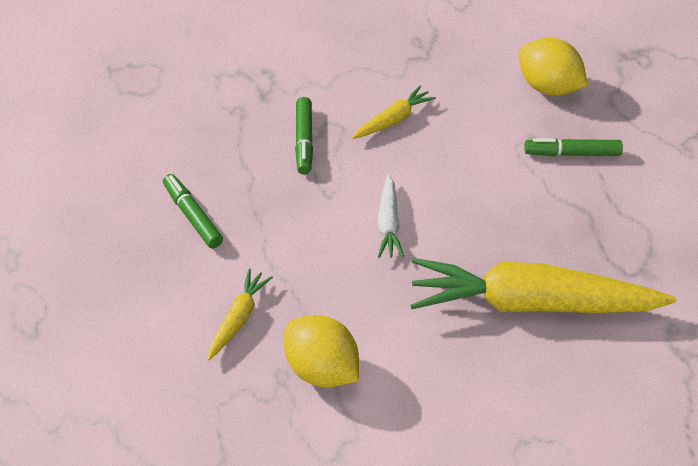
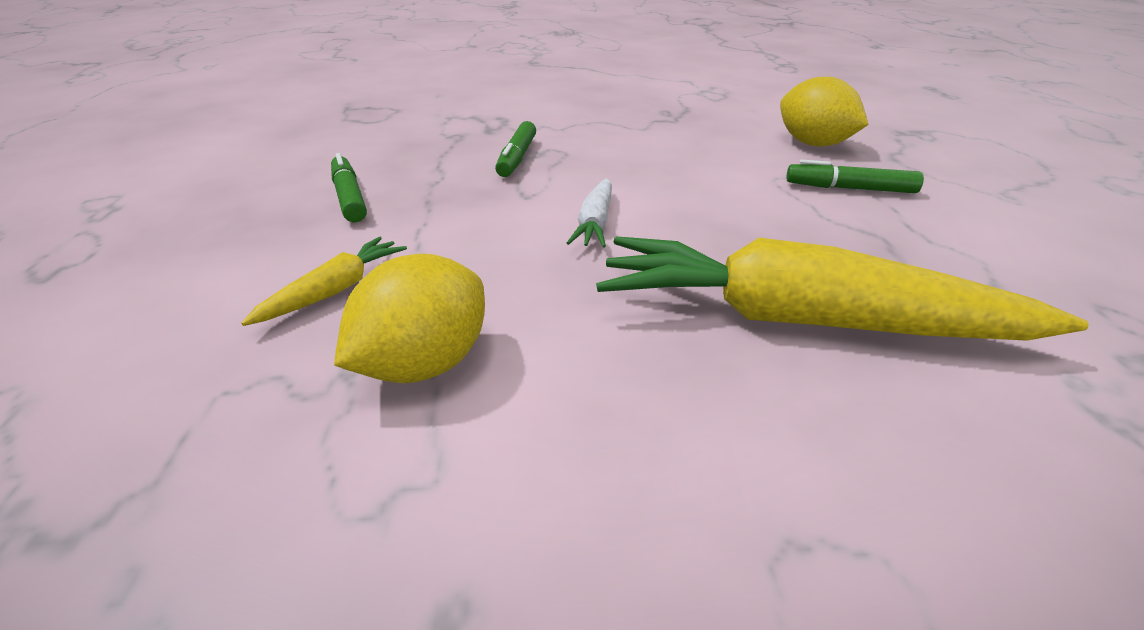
camera: 10 degrees right, 15 degrees down
(322, 369) = (424, 365): yellow lemon -> yellow lemon turned 75 degrees clockwise
(393, 120) = (626, 152): yellow carrot -> none

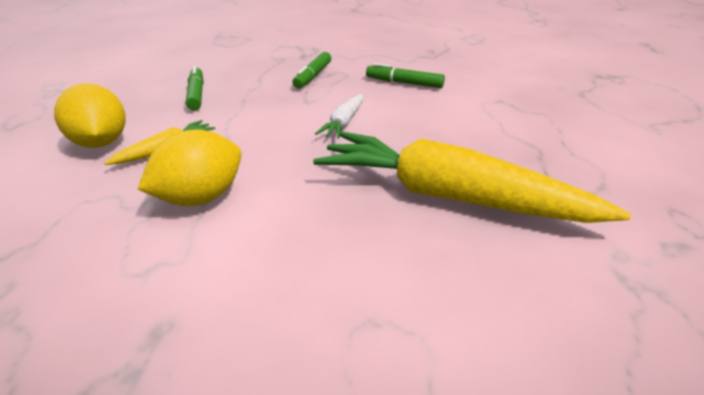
camera: 10 degrees right, 0 degrees up
(813, 144) = (526, 80): yellow lemon -> yellow lemon (100, 143)
(850, 188) = (535, 113): green marker -> green marker (404, 83)

